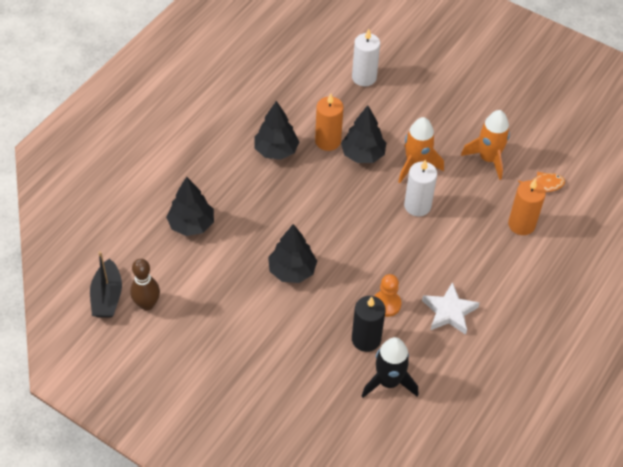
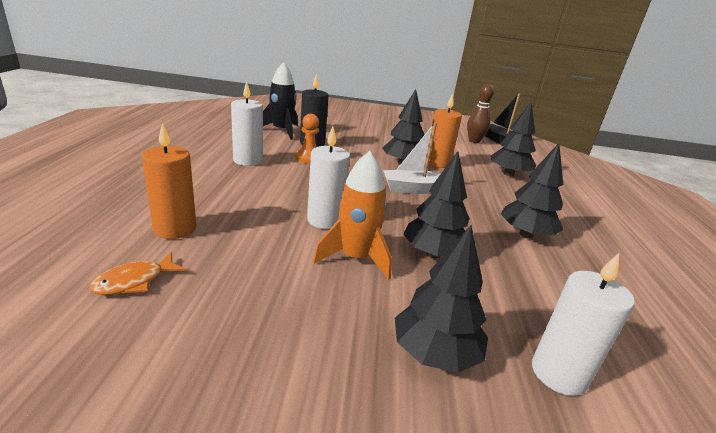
camera: 150 degrees right, 25 degrees down
(317, 225) = (413, 189): none -> white boat
(328, 141) = (488, 257): orange candle -> orange candle (437, 163)
(412, 102) = (434, 353): none -> black tree
(449, 312) = (248, 160): white star -> white candle
(488, 159) = (246, 295): orange rocket -> none

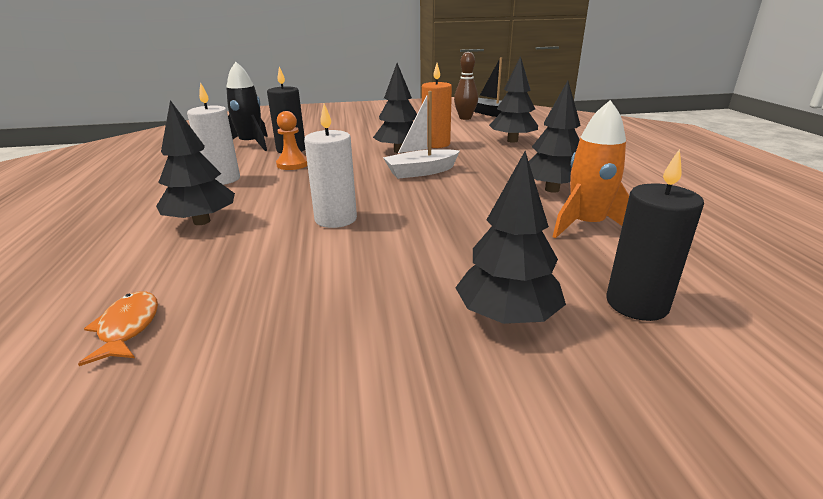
camera: 10 degrees left, 0 degrees up
(134, 281) = (128, 328): orange fish -> orange fish turned 135 degrees clockwise
(175, 228) = (158, 263): orange candle -> none
(355, 258) = (385, 247): orange rocket -> orange rocket (586, 225)
(433, 254) = (466, 226): black tree -> black tree (202, 221)
(558, 373) = (636, 304): white candle -> black candle

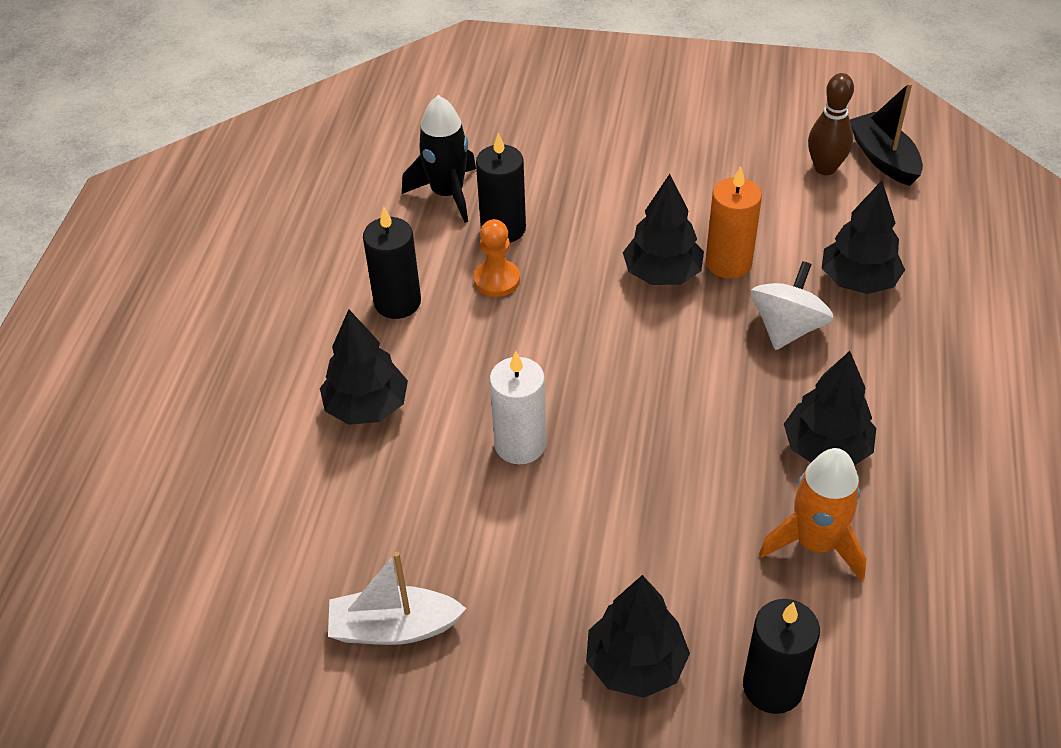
camera: 20 degrees right, 20 degrees up
(128, 328) = (297, 576): orange fish -> none
(222, 179) = (397, 302): white candle -> black candle
(421, 172) = (668, 350): white boat -> white boat (394, 628)
(487, 157) = (787, 328): none -> white spinning top

